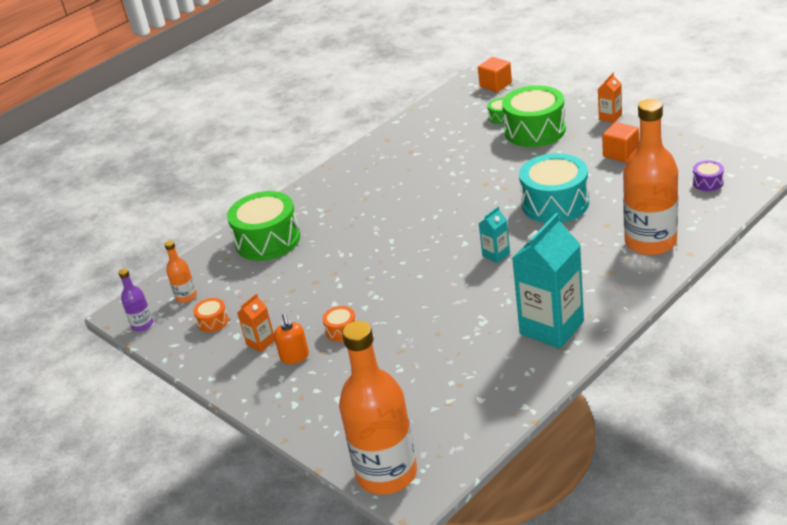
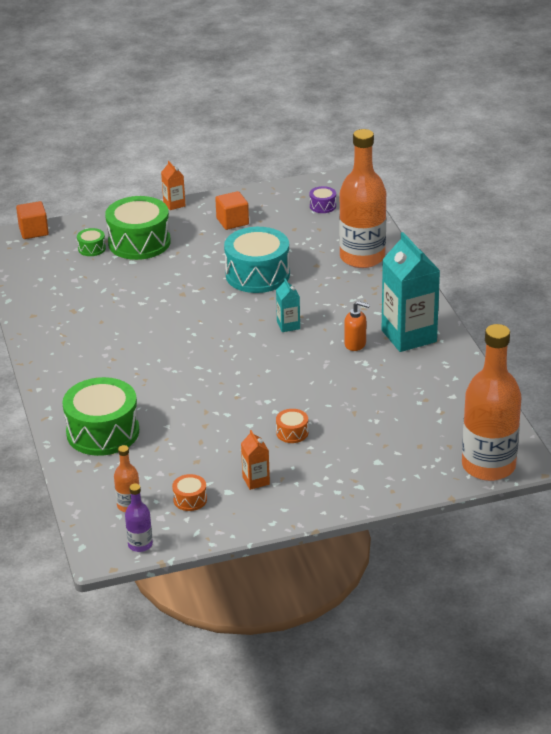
camera: 65 degrees left, 0 degrees up
(294, 357) = (298, 468): orange soap dispenser -> orange soap dispenser (355, 344)

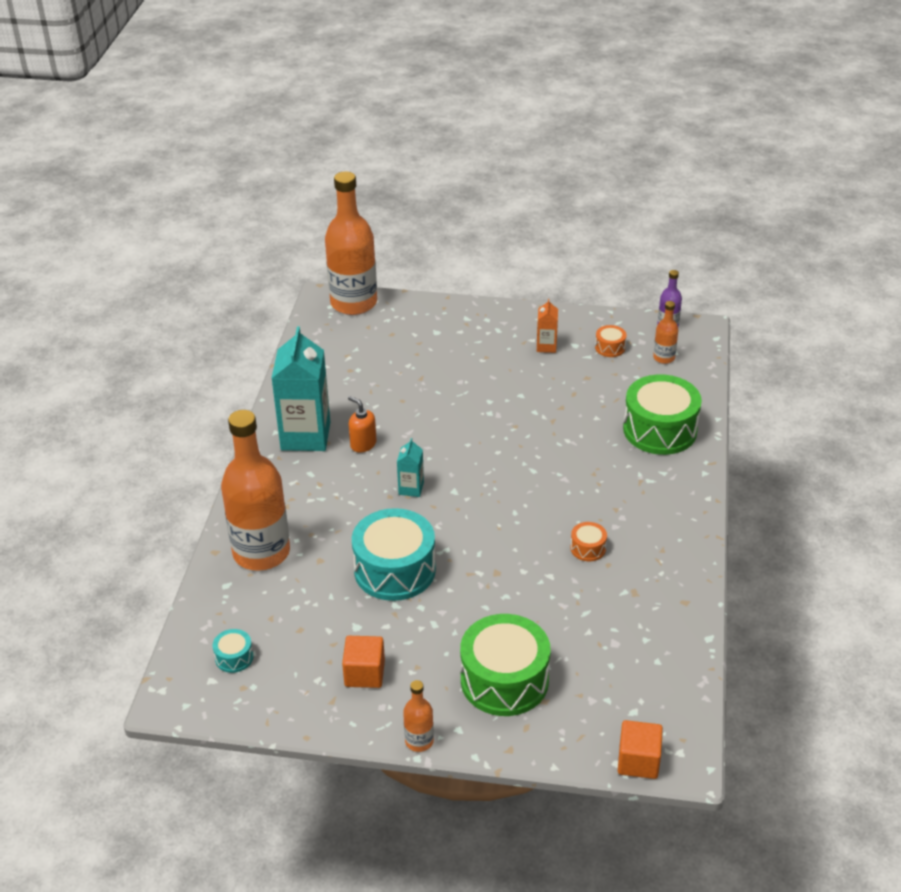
camera: 155 degrees left, 5 degrees up
(92, 248) = (571, 692): green drum -> none
(174, 204) = (419, 741): orange carton -> orange bottle
(292, 433) = (488, 376): orange drum -> orange drum (588, 548)
(322, 206) = (234, 657): purple drum -> turquoise drum

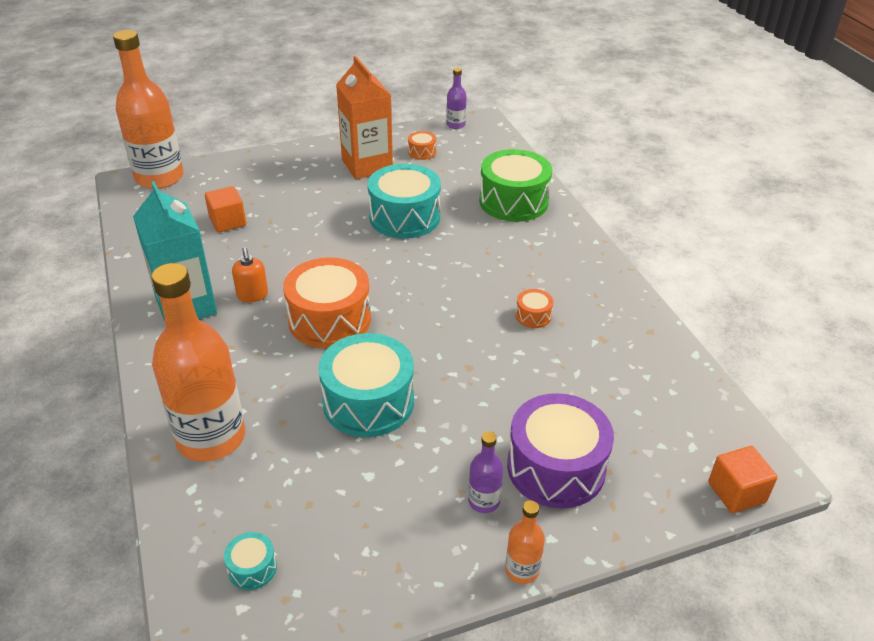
camera: 30 degrees left, 0 degrees up
(363, 444) = (252, 295): orange soap dispenser -> orange soap dispenser turned 120 degrees counterclockwise
(364, 673) = (412, 522): orange cube -> orange cube (227, 222)
(411, 488) = (329, 319): turquoise carton -> orange drum
(428, 681) = (484, 501): none -> purple bottle
(504, 680) = (556, 467): green drum -> purple drum
(543, 413) = (404, 217): none -> turquoise drum
(546, 346) = (367, 165): orange carton -> orange carton, size x2.15
(664, 358) = (471, 148): orange bottle -> none

